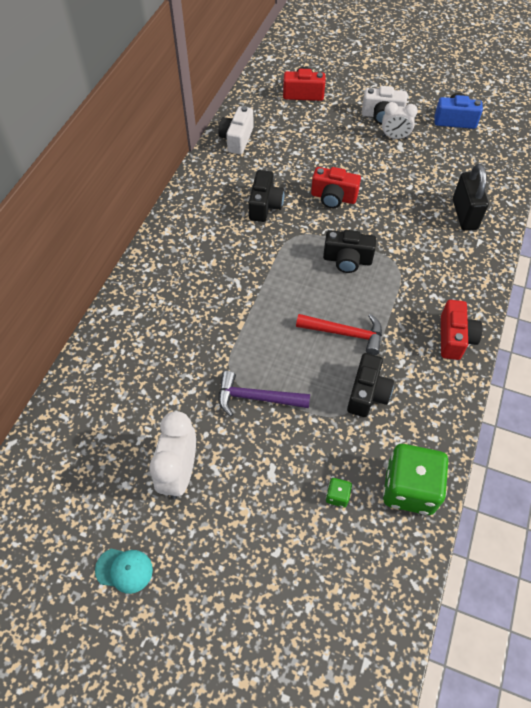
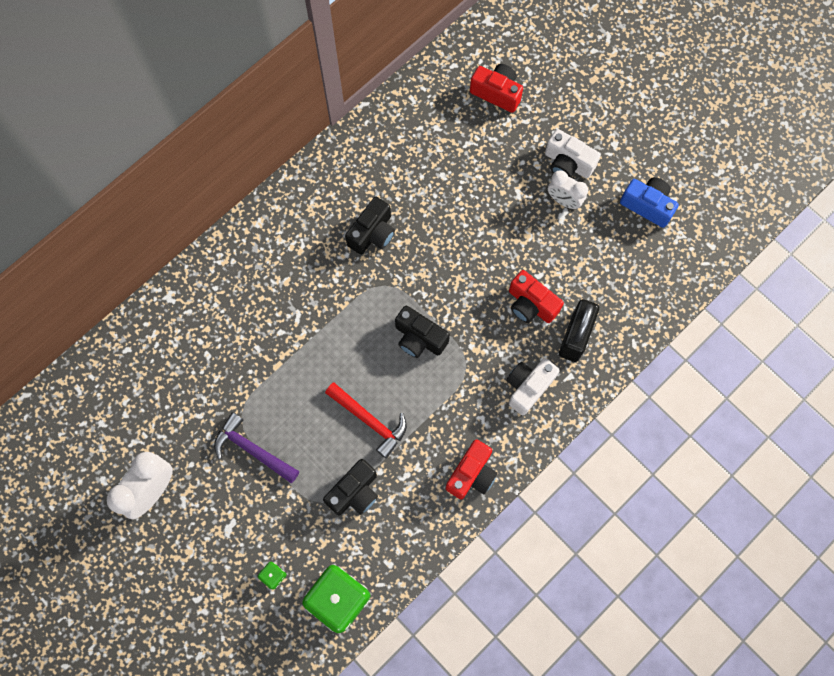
camera: 25 degrees right, 15 degrees up
(124, 570) = (70, 554): turquoise cap -> none
(237, 139) = (388, 130): white camera -> white camera (528, 387)
(333, 197) = (449, 254): red camera -> red camera (531, 304)

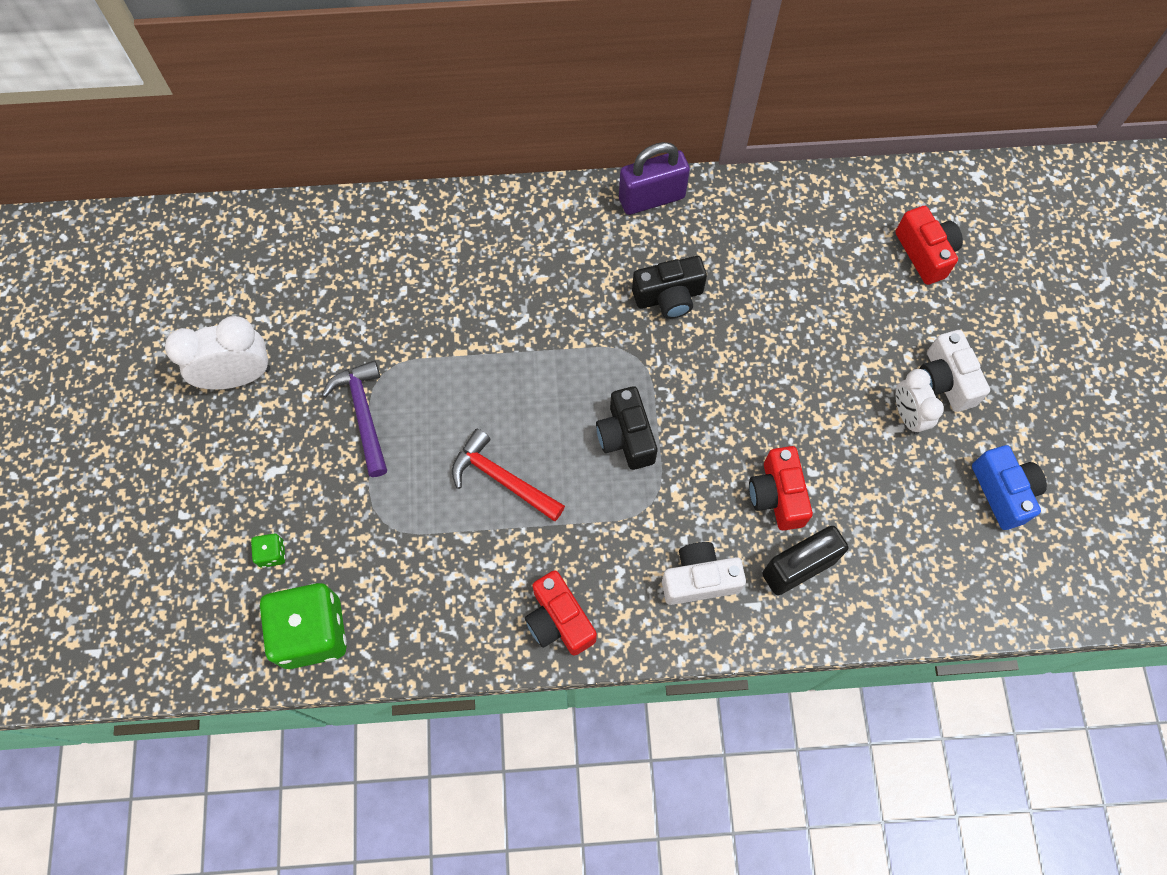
camera: 40 degrees right, 5 degrees down
(309, 178) = (651, 198): none -> purple padlock
(354, 492) = (423, 538): black camera -> none
(369, 420) = (502, 479): red hammer -> red hammer turned 135 degrees clockwise
(472, 474) = (559, 620): red camera -> red camera turned 75 degrees clockwise

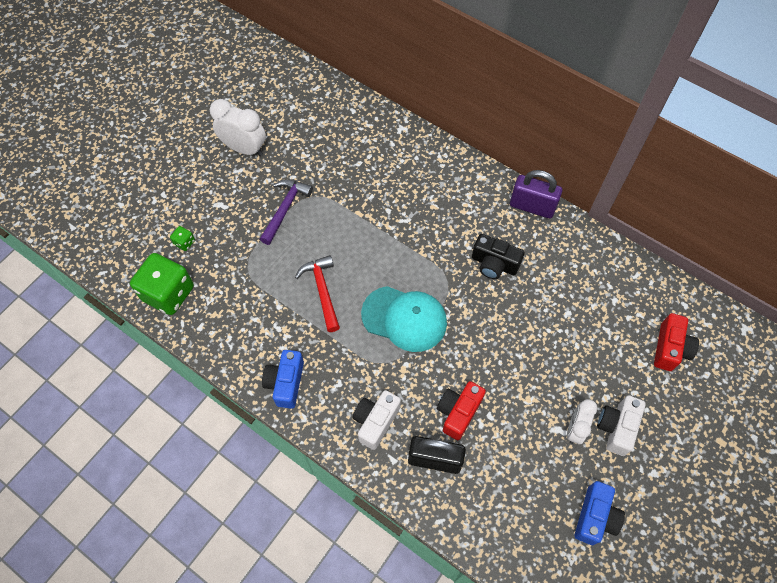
camera: 40 degrees right, 5 degrees down
(559, 620) = (286, 383): red camera -> blue camera
(626, 437) = (404, 318): black camera -> turquoise cap
(699, 579) = (375, 421): white camera -> white camera turned 90 degrees counterclockwise

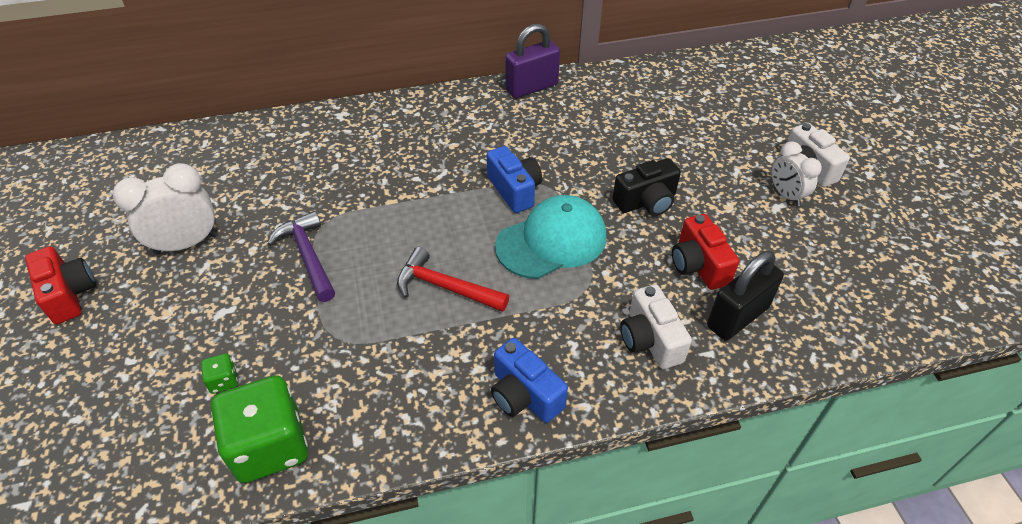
camera: 50 degrees left, 15 degrees down
(494, 264) = (562, 144): black camera -> black camera (646, 202)
(595, 517) = (888, 236): blue camera -> blue camera (515, 190)
(670, 348) = (755, 95): red camera -> red camera (69, 294)

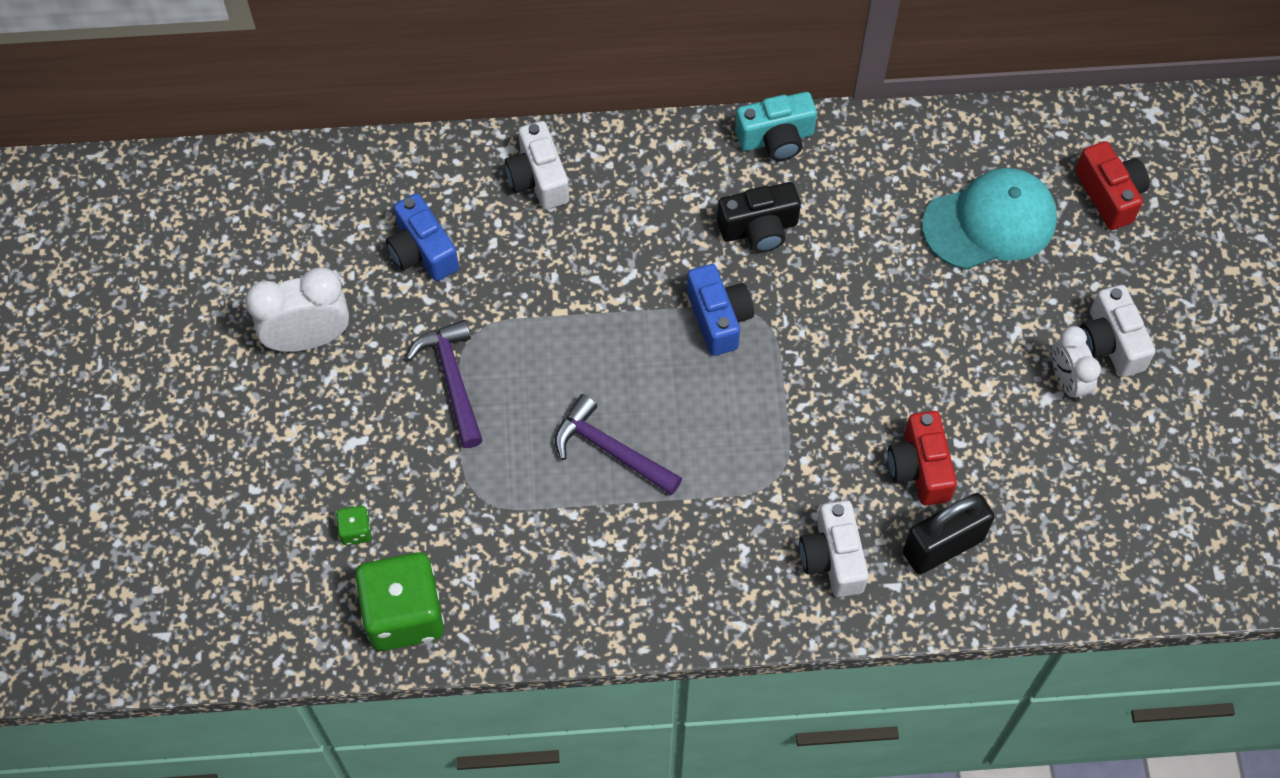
camera: 10 degrees right, 15 degrees up
(69, 294) = (179, 391): red camera -> red camera (1109, 195)
(366, 126) = (538, 178): none -> white camera
(445, 287) = (611, 450): red hammer -> purple hammer
(524, 395) = (677, 602): blue camera -> blue camera (422, 251)
(531, 87) = (776, 138): purple padlock -> turquoise camera
(552, 241) = (749, 405): turquoise cap -> turquoise cap (990, 222)
(646, 202) = (882, 363): black camera -> black camera (759, 229)

